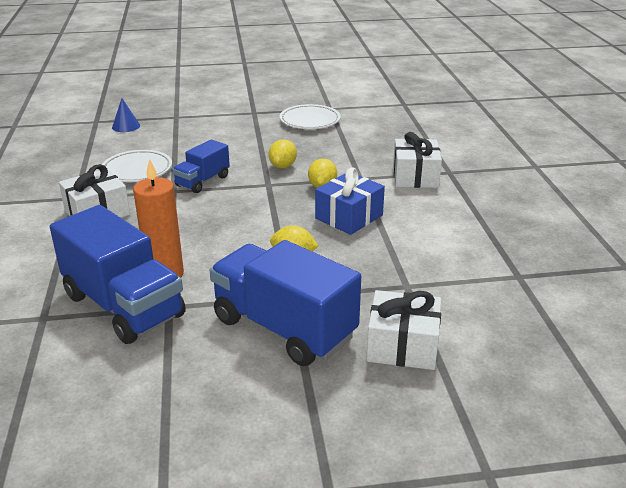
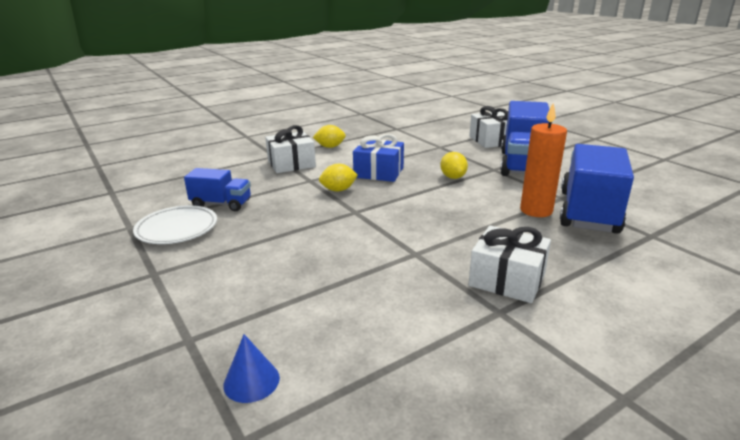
camera: 115 degrees left, 5 degrees down
(137, 170) = (393, 296): white plate -> none
(202, 181) = (380, 244): blue truck -> blue truck (221, 204)
(283, 166) = (311, 214): yellow lemon -> yellow lemon (330, 147)

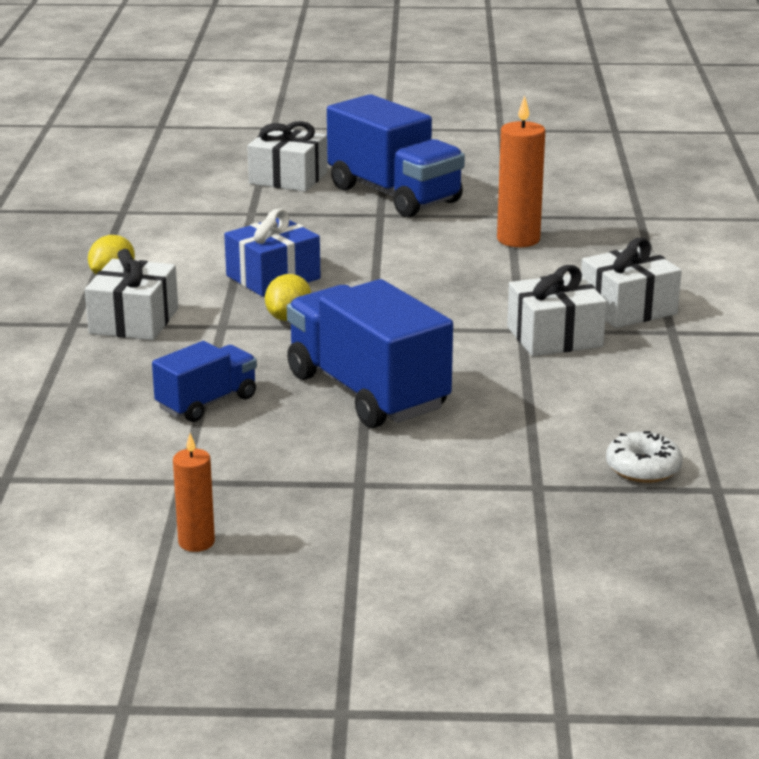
camera: 55 degrees left, 0 degrees up
(59, 252) = (196, 542): none -> orange candle
(177, 229) = (245, 448): white plate -> none
(251, 381) = (643, 468): blue cone -> white donut
(421, 268) = (554, 337): none -> white gift
(453, 177) = (365, 243): yellow lemon -> none
(588, 212) = (558, 219): blue truck -> blue truck (367, 392)

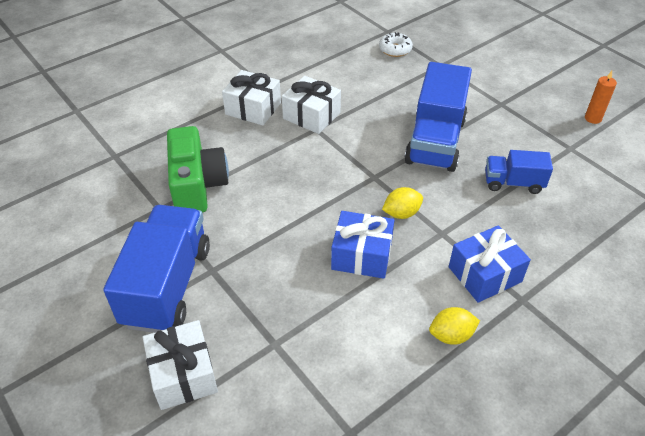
camera: 130 degrees left, 20 degrees up
(134, 321) = (484, 274): white gift -> blue gift
(518, 239) = (197, 185): orange candle -> green camera

